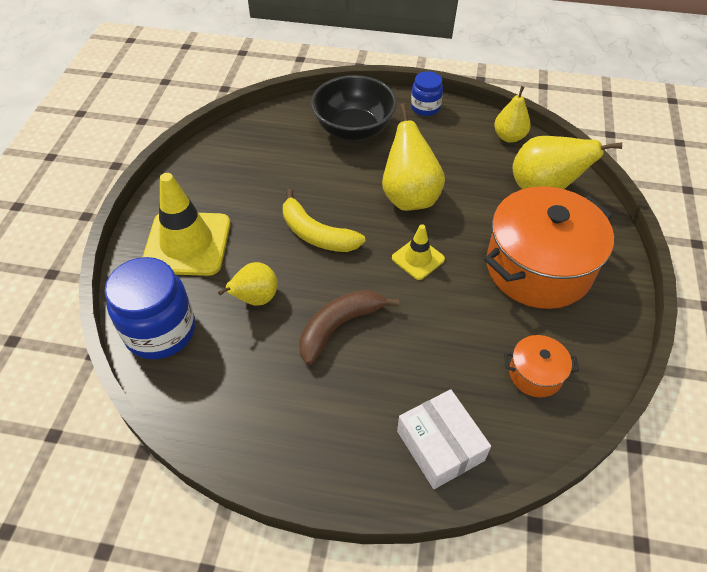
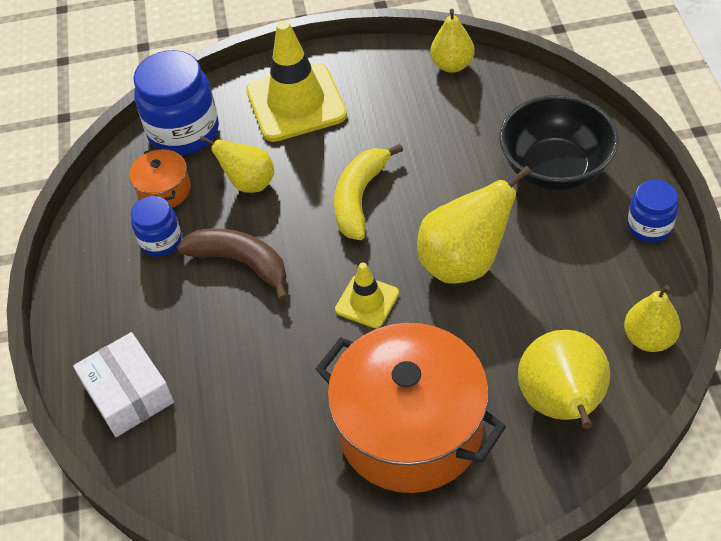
camera: 75 degrees right, 0 degrees up
(220, 145) = (452, 65): none -> yellow pear
(281, 380) = (161, 241): none -> blue jar
(440, 445) = (128, 393): white box -> white box turned 75 degrees counterclockwise
(535, 374) = (245, 461): orange pot -> orange pot (164, 190)

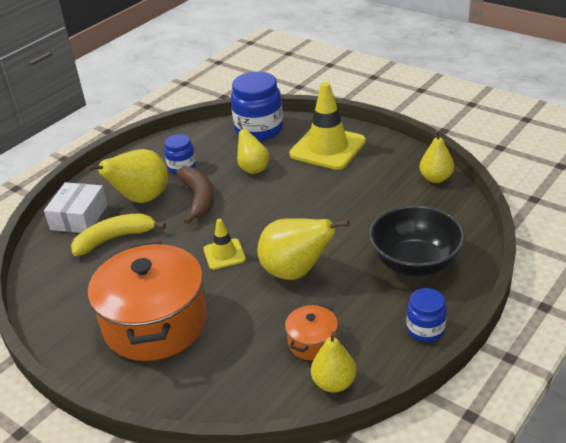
camera: 45 degrees right, 15 degrees down
(164, 190) = (214, 148): orange pot -> orange pot (312, 342)
(359, 198) = (292, 208): yellow banana -> yellow banana (115, 239)
(562, 405) = (238, 374): yellow pear -> yellow pear (141, 199)

